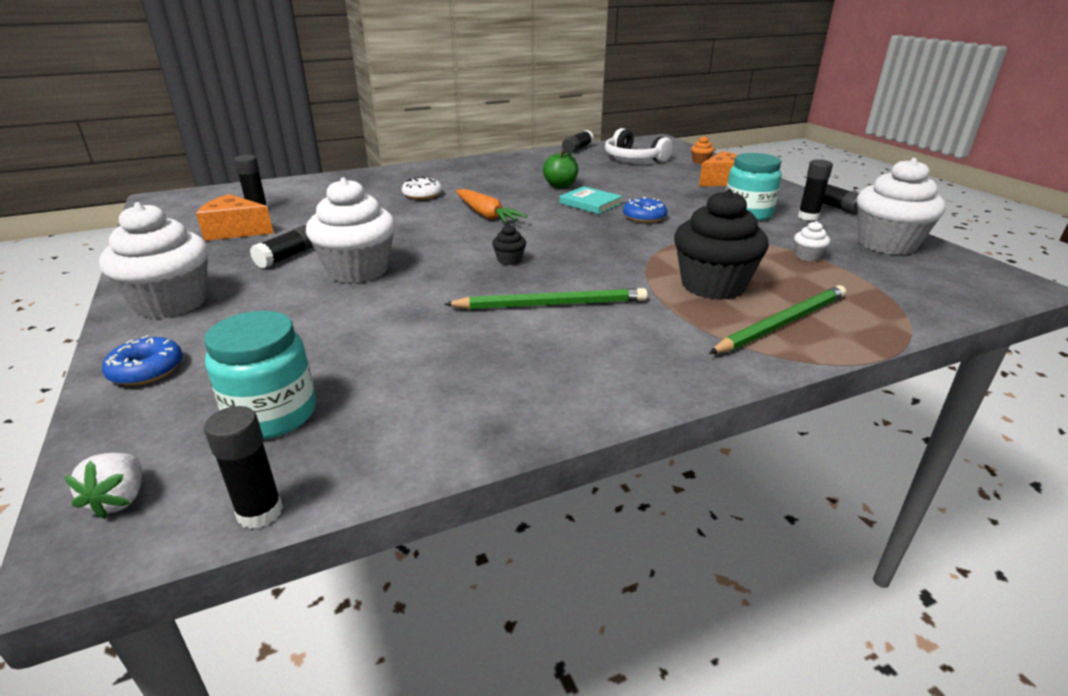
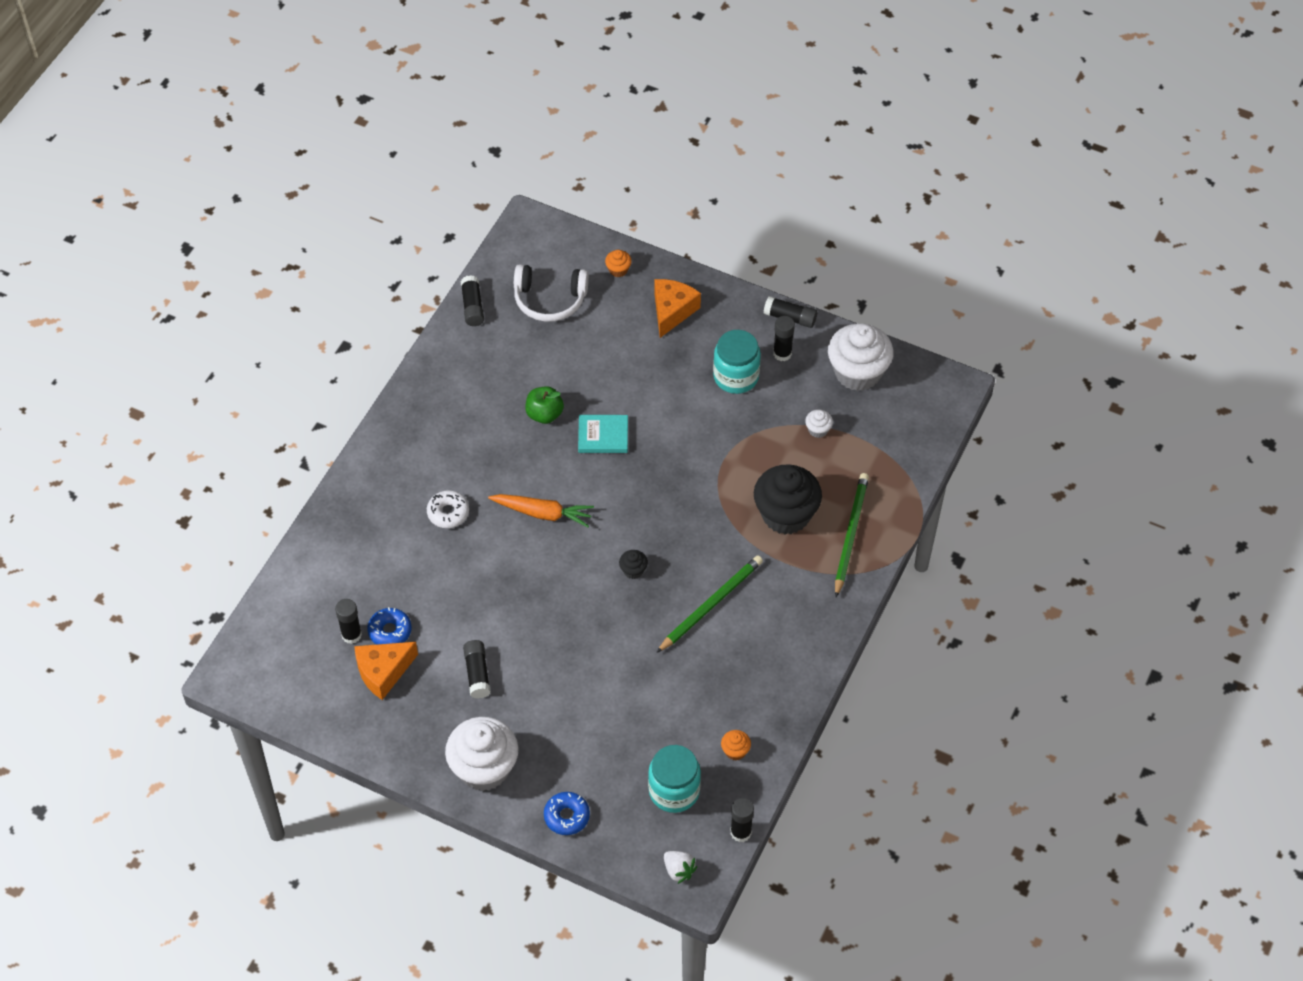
camera: 40 degrees left, 25 degrees up
(358, 270) = (549, 654): white cupcake -> none
(399, 421) = (735, 751): none -> orange cupcake
(644, 217) = (665, 435): blue donut -> blue donut (390, 631)

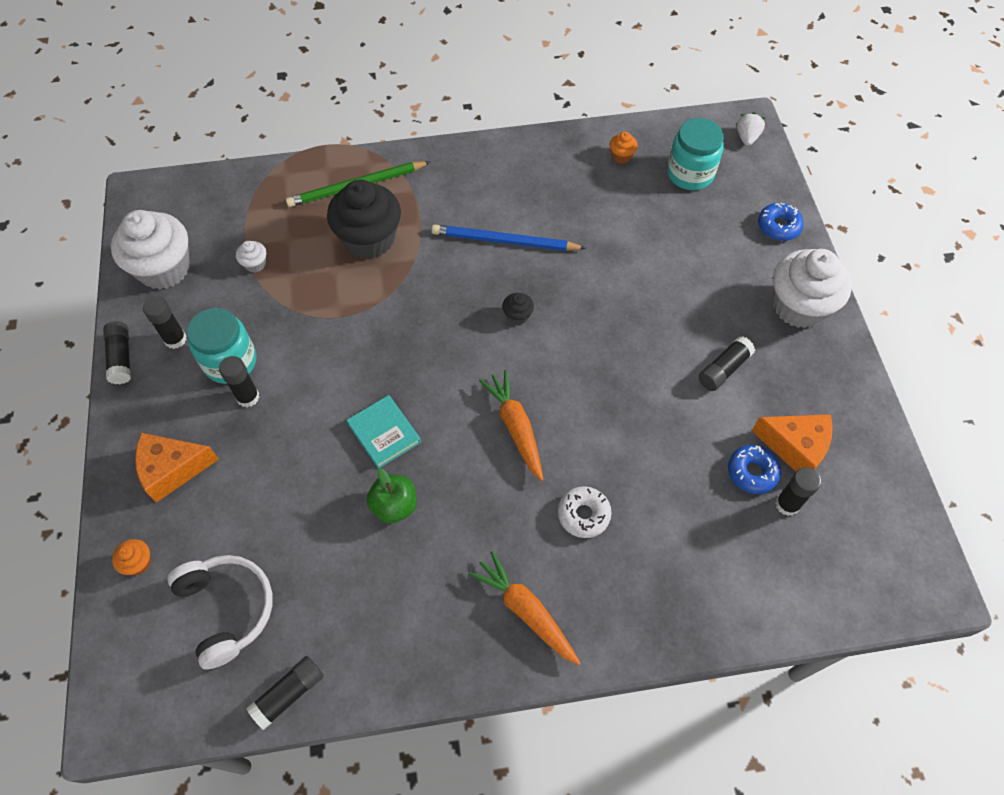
camera: 125 degrees left, 5 degrees up
(417, 444) = (525, 611): none -> orange carrot
(711, 604) = (504, 241): green pencil -> blue pencil
(740, 832) = (682, 119): black glue stick -> black glue stick (248, 397)

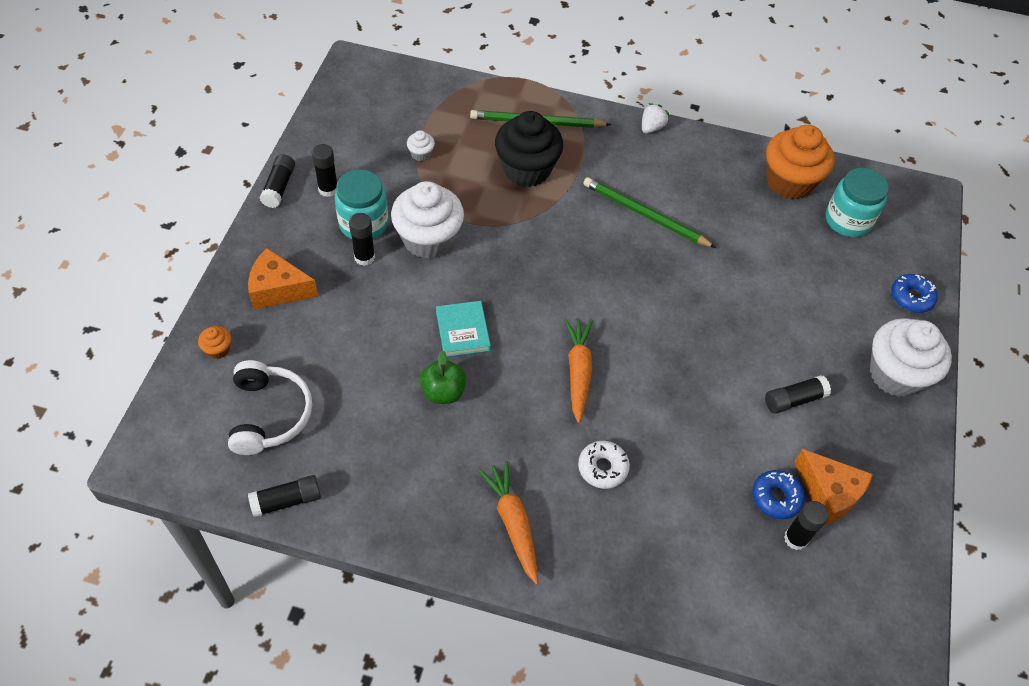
camera: 20 degrees right, 5 degrees down
(164, 268) = (345, 130): white cupcake -> white cupcake (428, 239)
(504, 241) = (644, 215): blue pencil -> green pencil
(517, 316) = (625, 281): black cupcake -> none
(621, 156) = (789, 182): orange cupcake -> orange cupcake, size x2.40
(746, 137) = (920, 208): white strawberry -> white strawberry (651, 127)

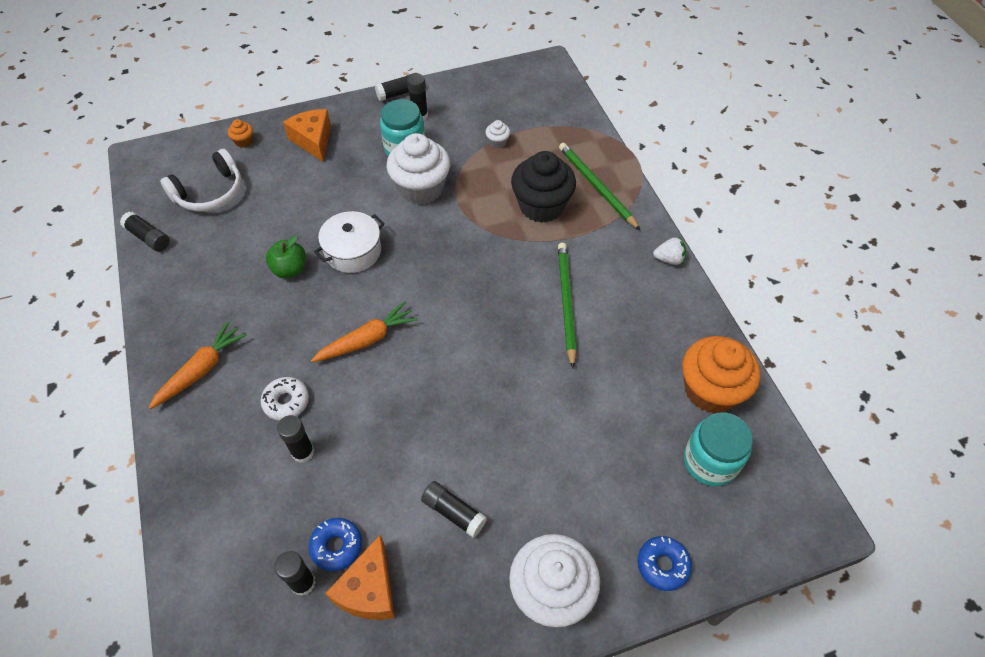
camera: 60 degrees right, 0 degrees up
(364, 257) = (376, 165): black glue stick -> black glue stick (303, 452)
(462, 331) = (353, 251): turquoise book -> white pot

